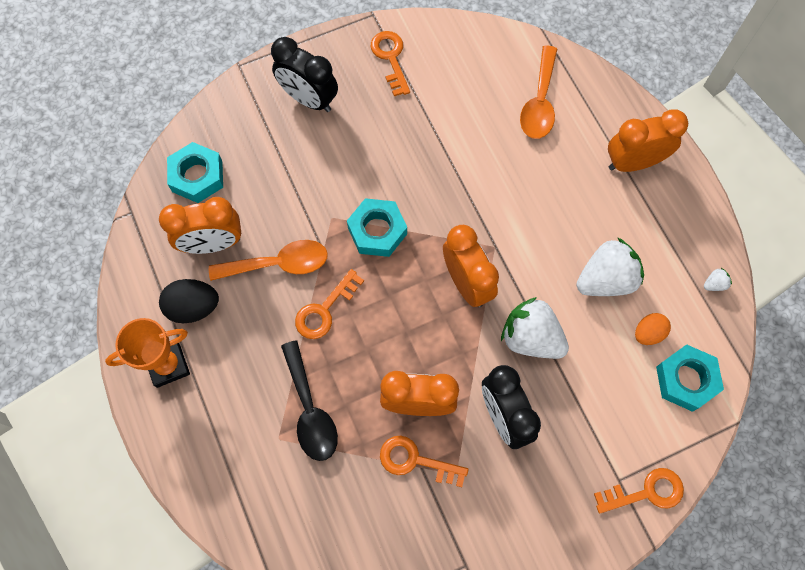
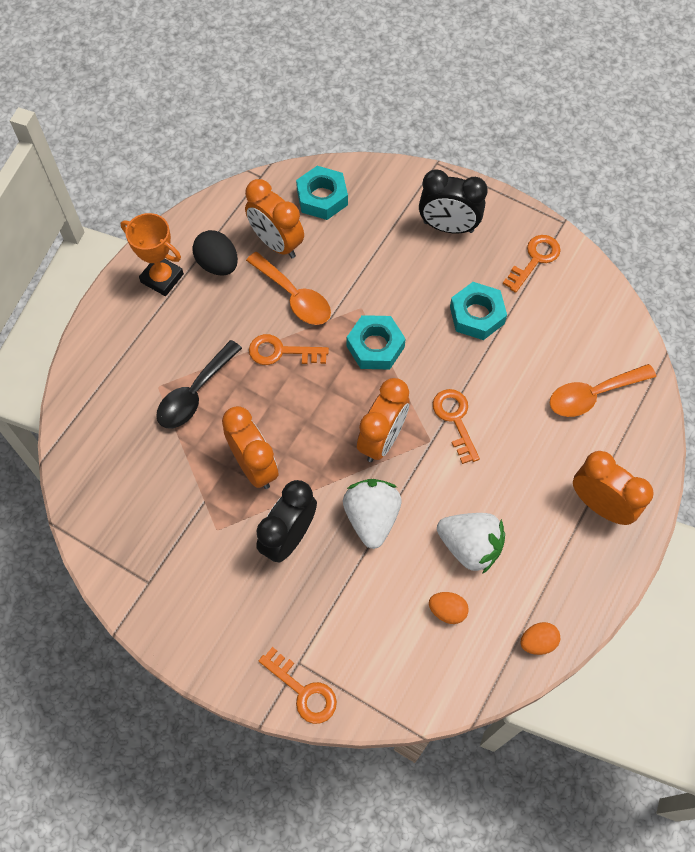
camera: 55 degrees right, 5 degrees down
(309, 99) = (448, 227): black clock -> black clock turned 75 degrees counterclockwise
(415, 461) = (206, 493): orange key -> orange key (455, 420)
(686, 380) = (428, 668): turquoise nut -> turquoise nut (477, 315)
(714, 284) = (537, 642): white strawberry -> orange egg

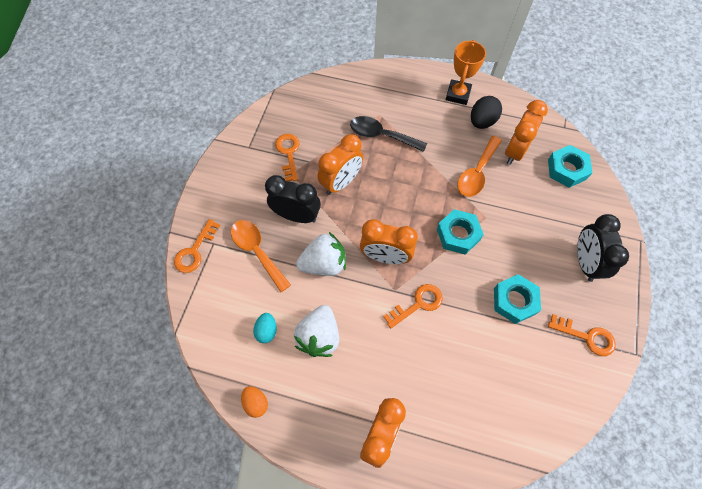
camera: 75 degrees right, 0 degrees up
(281, 352) = (430, 176): orange key -> orange key (288, 153)
(447, 611) = (267, 331): orange egg -> turquoise egg
(593, 394) = (478, 410): orange spoon -> orange spoon (257, 251)

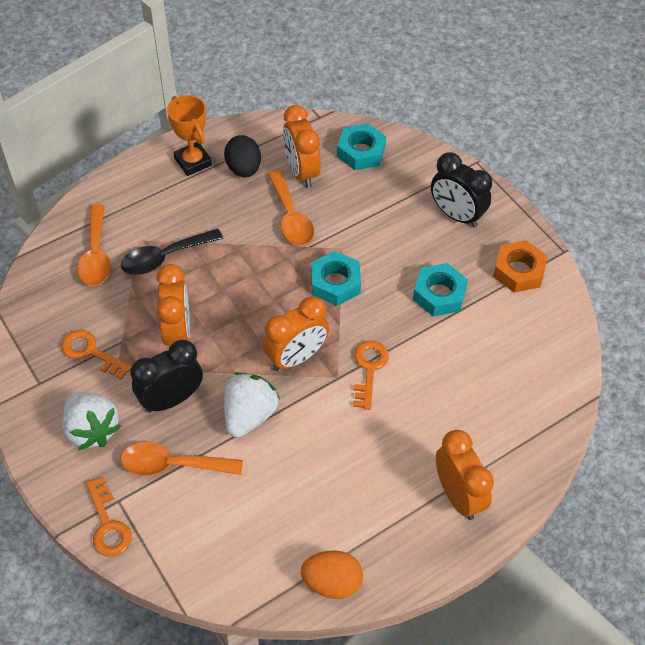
camera: 50 degrees left, 10 degrees down
(256, 403) = (332, 582): orange egg -> orange egg, size x1.52
(267, 331) = (268, 519): turquoise egg -> none
(319, 336) = (319, 476): white strawberry -> white strawberry (92, 429)
(349, 104) = (96, 254): none -> orange spoon
(586, 336) = (518, 271): orange key -> orange nut

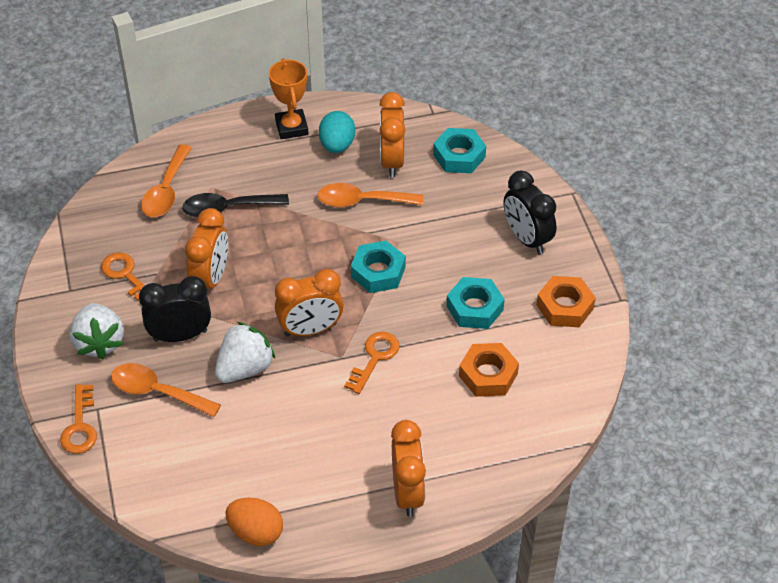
camera: 20 degrees right, 5 degrees down
(243, 169) = (337, 145): black egg -> turquoise egg
(291, 217) = (362, 201): orange spoon -> orange spoon turned 90 degrees clockwise
(480, 356) = (488, 374): none -> orange nut

